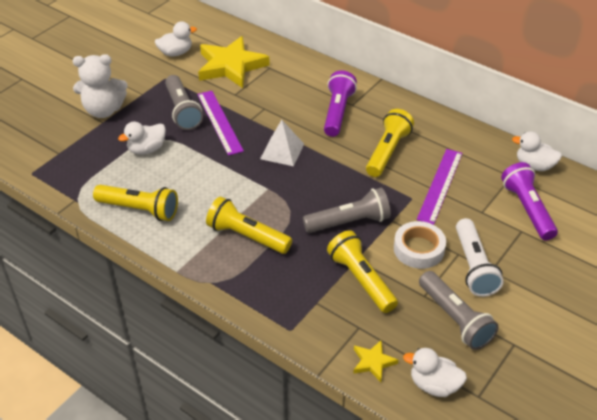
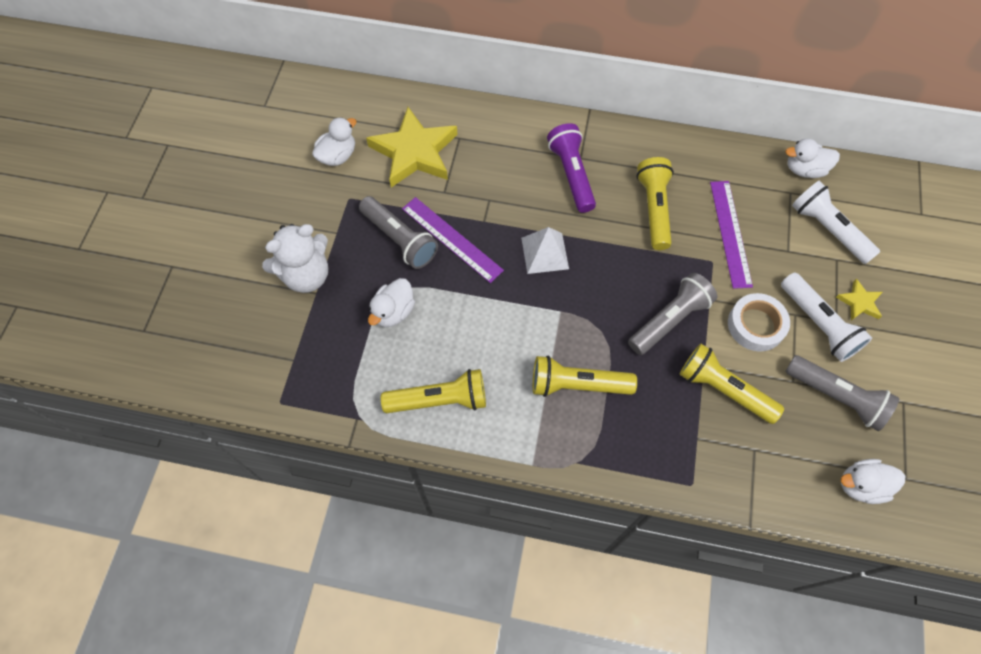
camera: 25 degrees left, 20 degrees up
(373, 362) = (792, 486): yellow star -> yellow star (859, 302)
(527, 209) = (828, 229): purple flashlight -> white flashlight

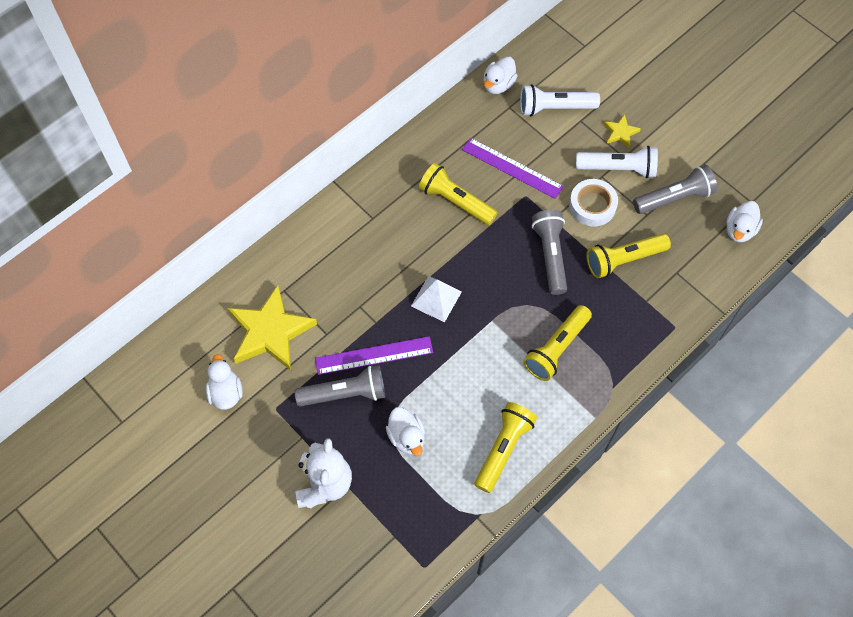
camera: 55 degrees left, 0 degrees up
(571, 175) = (383, 234): purple flashlight -> none

